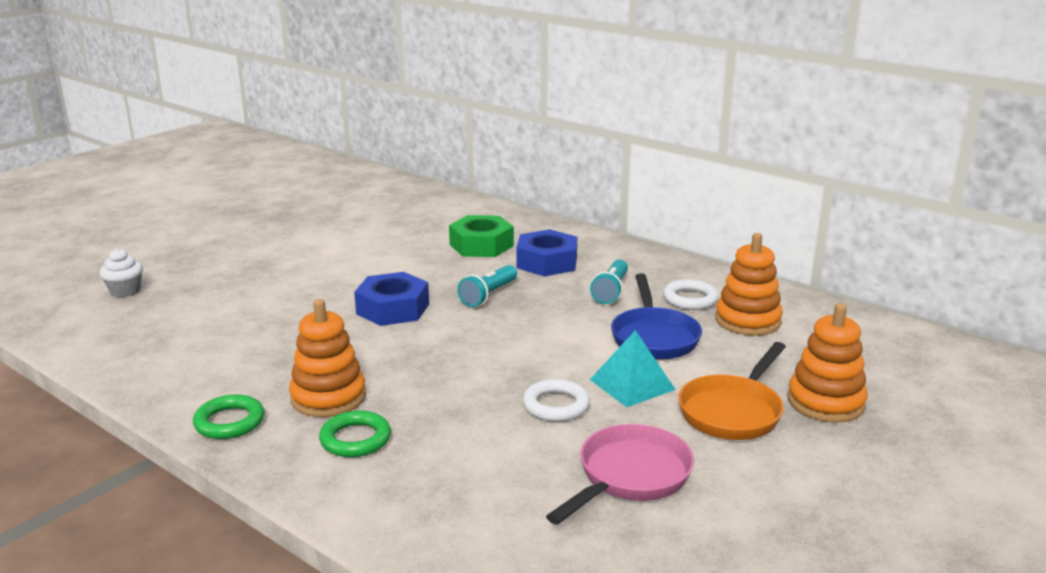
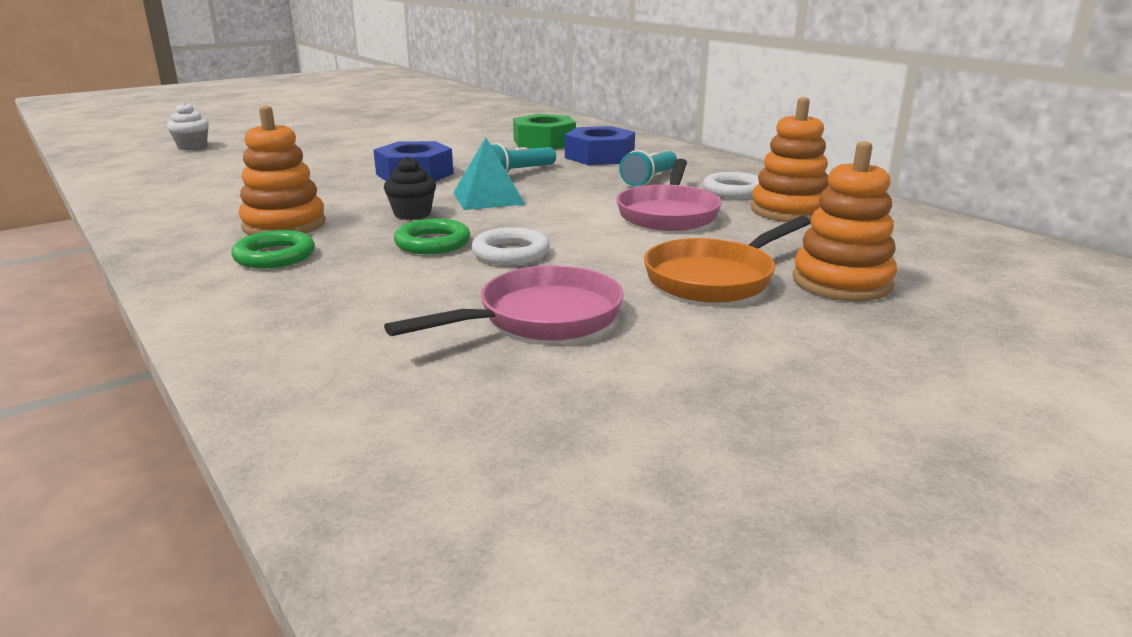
camera: 15 degrees right, 0 degrees up
(229, 422) = (172, 232): green ring -> green ring (432, 243)
(434, 367) = (412, 214): none -> black cupcake
(632, 384) = (612, 245): turquoise pyramid -> turquoise pyramid (488, 198)
(654, 337) = (668, 214): blue pan -> pink pan

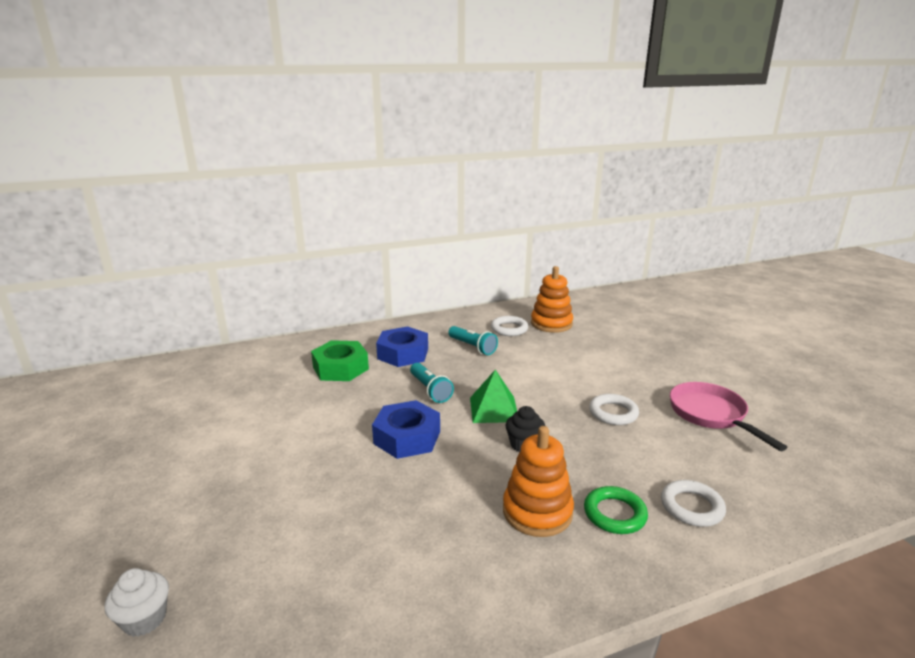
camera: 75 degrees left, 0 degrees up
(282, 295) = (691, 507): none -> white ring
(432, 243) = (591, 440): green ring -> none
(488, 198) = (494, 409): turquoise pyramid -> green pyramid
(668, 214) = (548, 354): pink pan -> none
(715, 278) = (652, 362): orange pan -> none
(841, 282) = (655, 336): orange stacking toy -> none

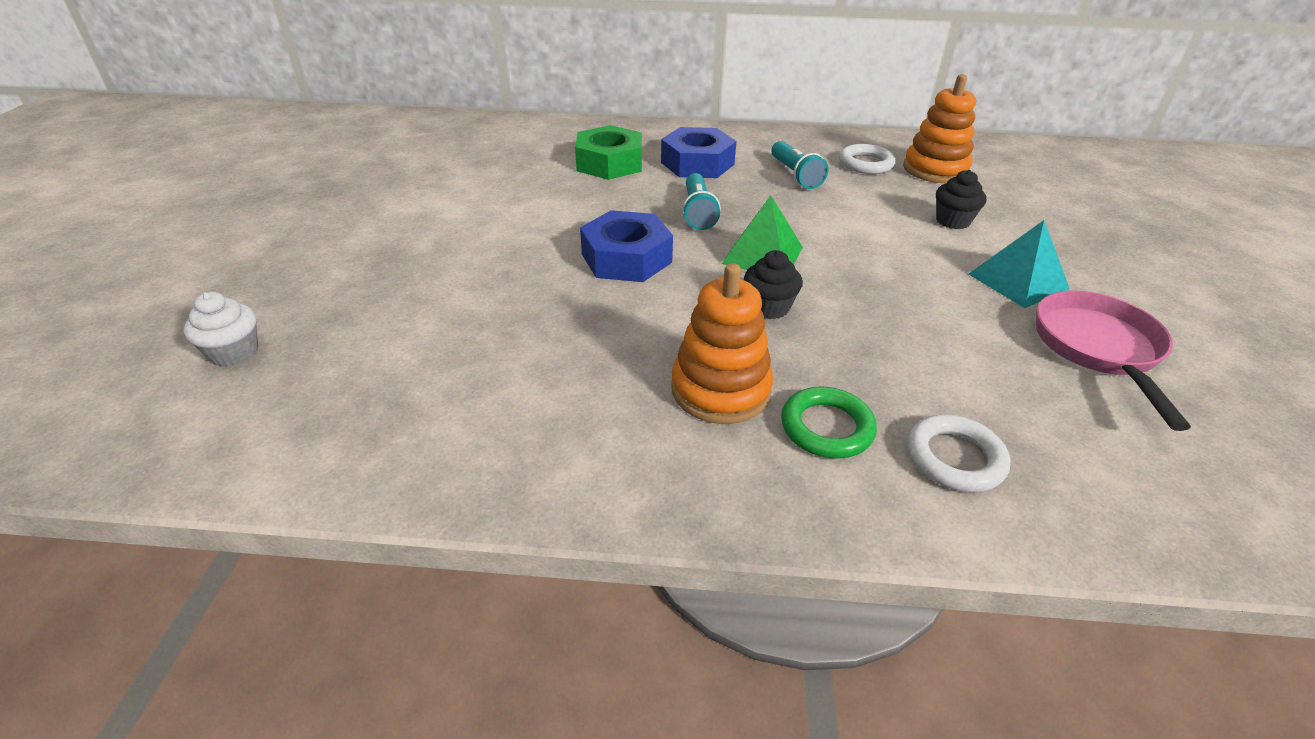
camera: 25 degrees right, 15 degrees up
(585, 355) = (952, 221): none -> black cupcake
(613, 413) = (934, 304): white ring -> none
(645, 385) = (1018, 281): none -> turquoise pyramid

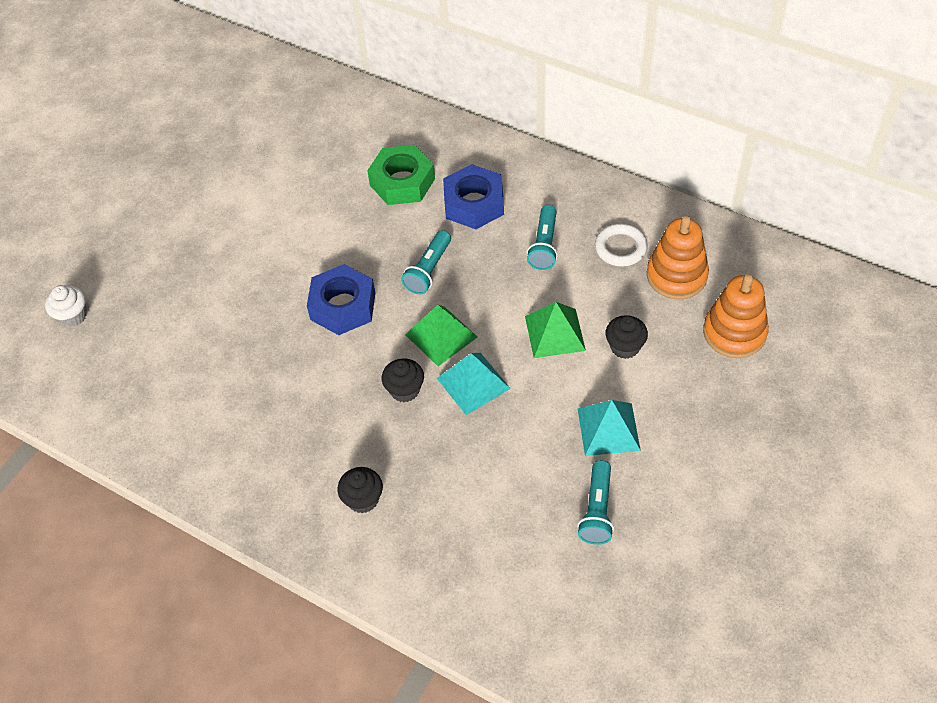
camera: 30 degrees right, 15 degrees up
(720, 390) = (323, 448): orange stacking toy -> orange stacking toy (734, 333)
(826, 427) = (363, 499): green ring -> black cupcake
(839, 282) = (473, 383): none -> turquoise pyramid
(876, 227) = (554, 333): none -> green pyramid
(954, 458) = (418, 549): white ring -> none
(1098, 349) = (597, 510): pink pan -> turquoise flashlight

